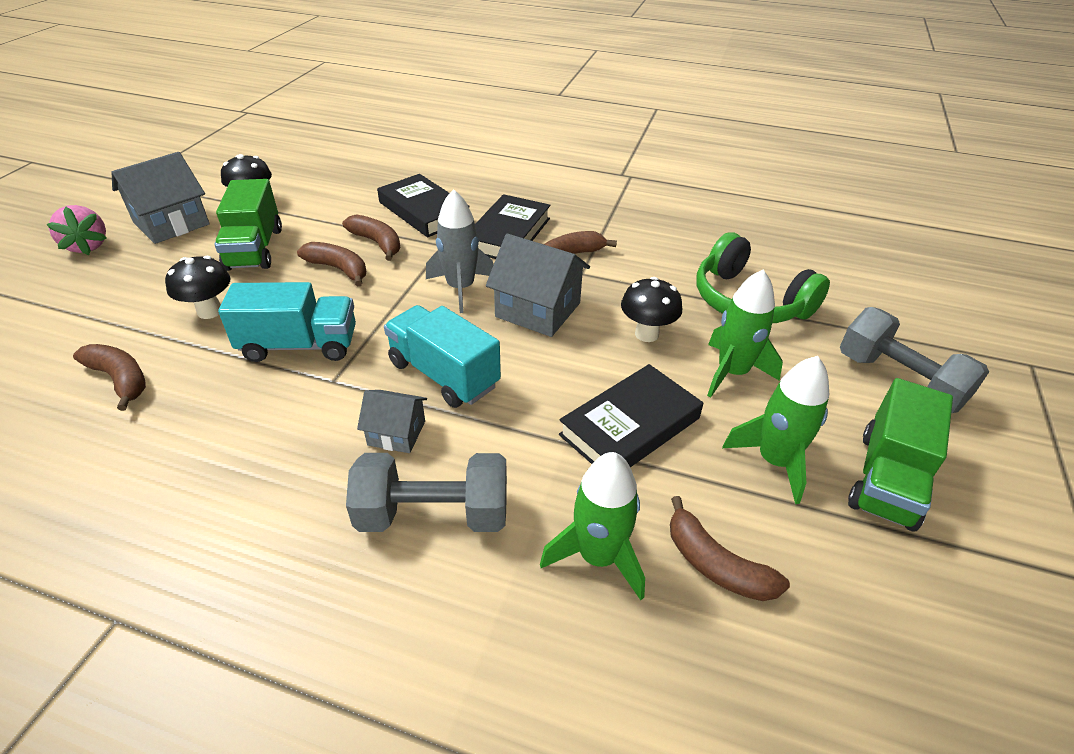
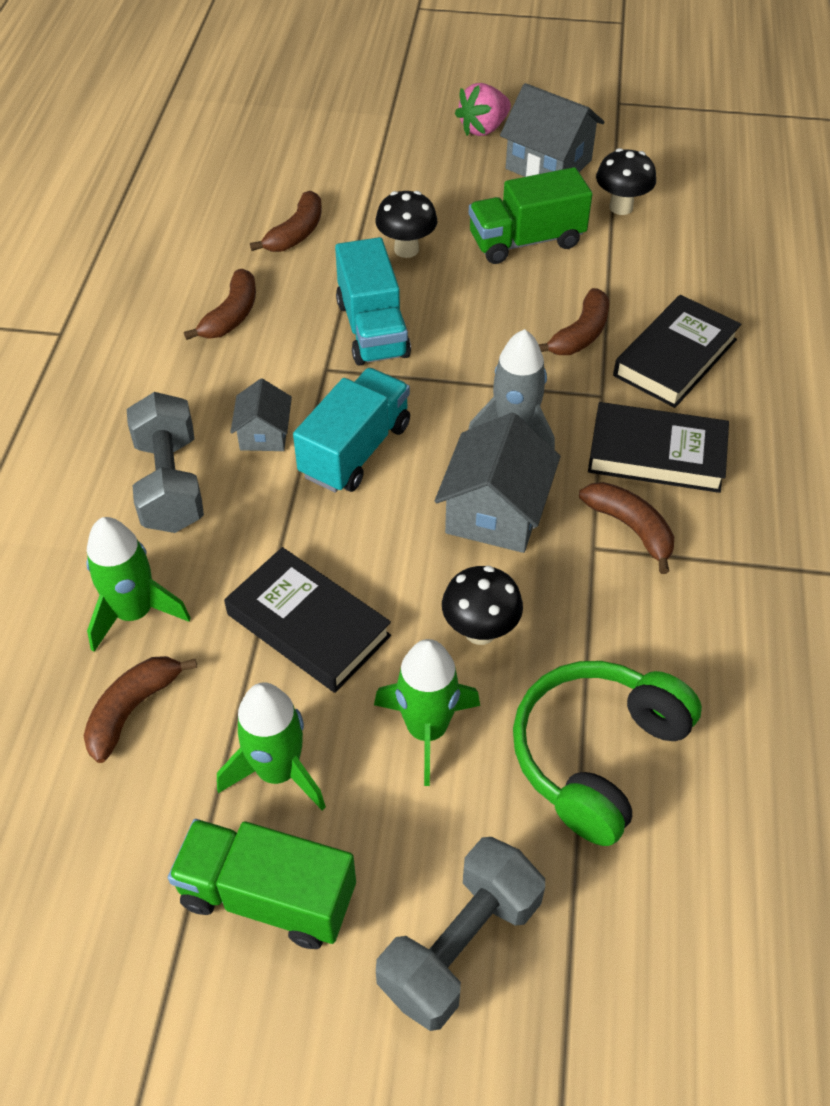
camera: 80 degrees right, 10 degrees up
(338, 269) = (513, 318): brown banana -> brown banana (231, 315)

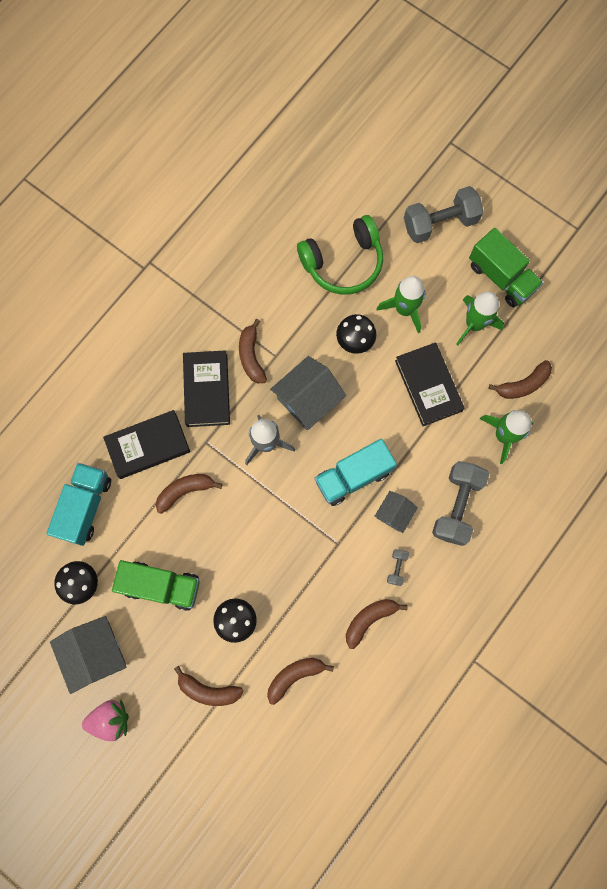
camera: 150 degrees left, 25 degrees up
(224, 379) = (397, 568): none -> grey dumbbell
(372, 329) = (295, 561): turquoise truck -> turquoise truck (85, 506)
(392, 186) = (208, 690): none -> brown banana
(656, 454) = (207, 390): black book -> black book turned 45 degrees clockwise

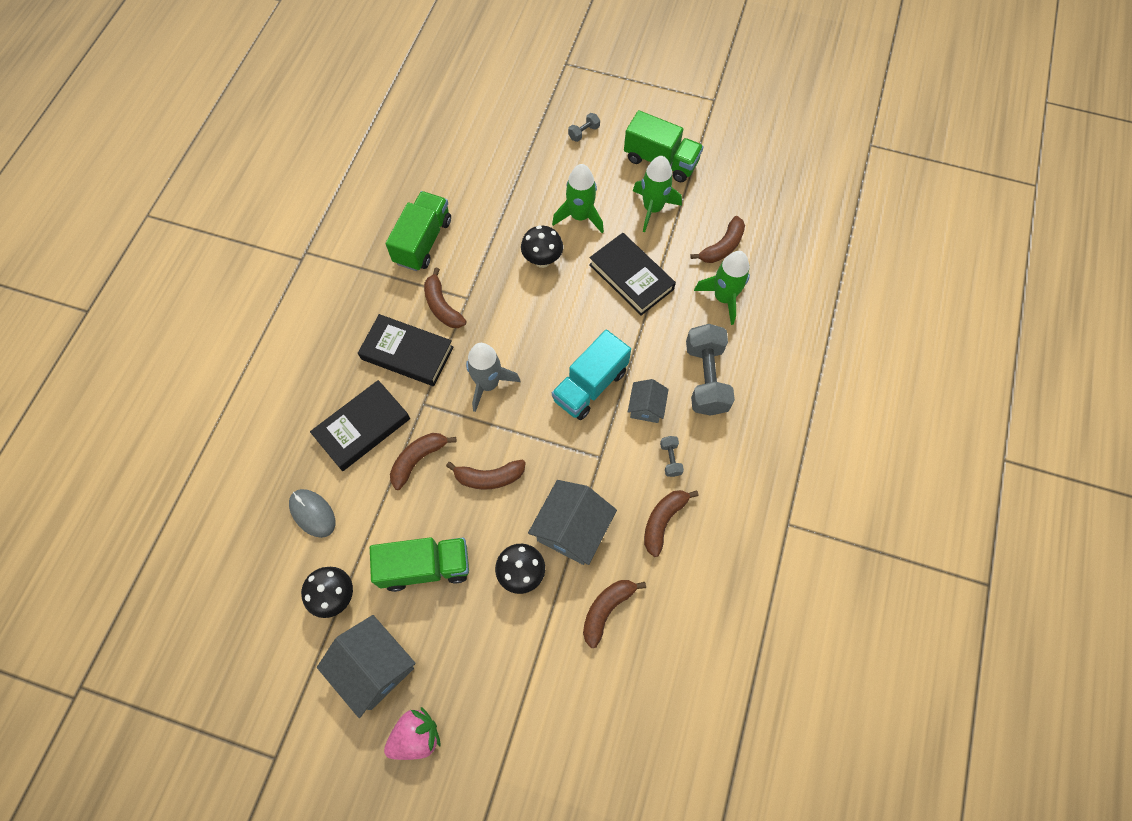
camera: 20 degrees left, 10 degrees down
(85, 506) = (312, 513): turquoise truck -> grey mouse
(207, 390) = (407, 353): black book -> black book turned 45 degrees counterclockwise
(208, 690) = (517, 661): brown banana -> brown banana (489, 477)
(255, 287) = (423, 241): none -> green truck
(308, 400) = (515, 328): grey house -> grey house (572, 529)
(343, 263) = (503, 194): green headphones -> none
(440, 223) = (583, 132): grey dumbbell -> grey dumbbell, size x0.44

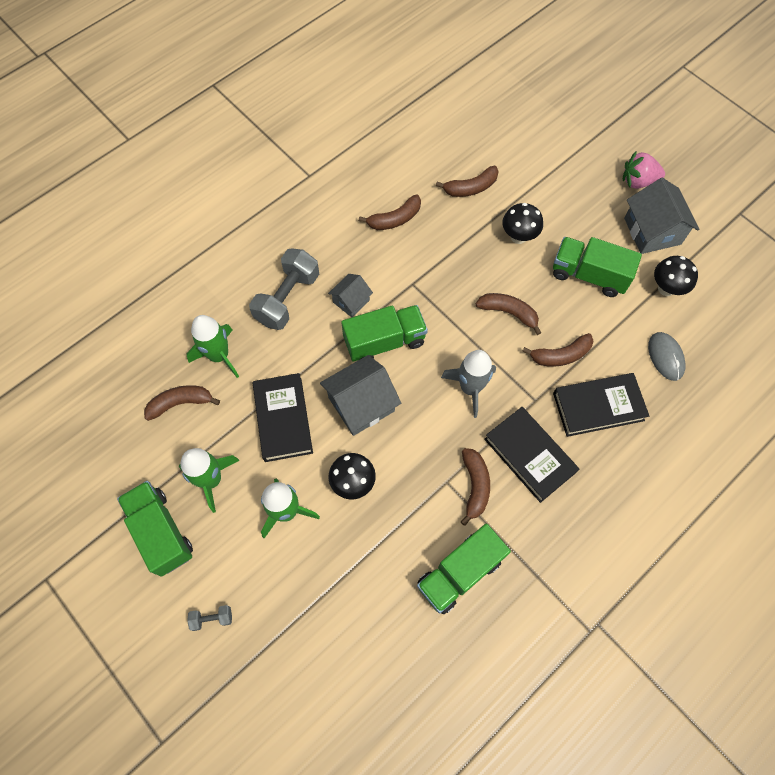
camera: 150 degrees left, 0 degrees up
(572, 529) = (465, 246): grey house -> grey house (361, 404)
(590, 385) = (384, 341): turquoise truck -> green truck
(670, 459) = (360, 255): grey dumbbell -> none

